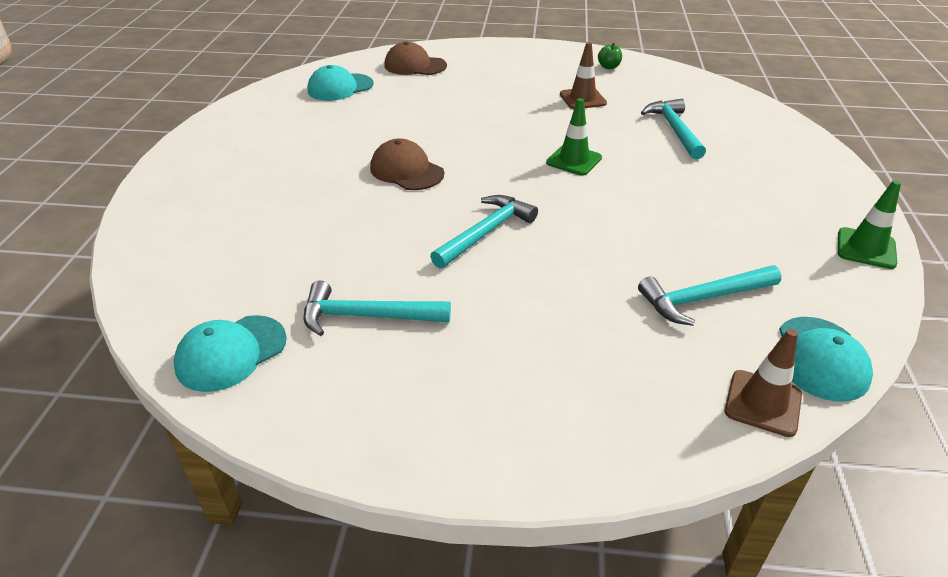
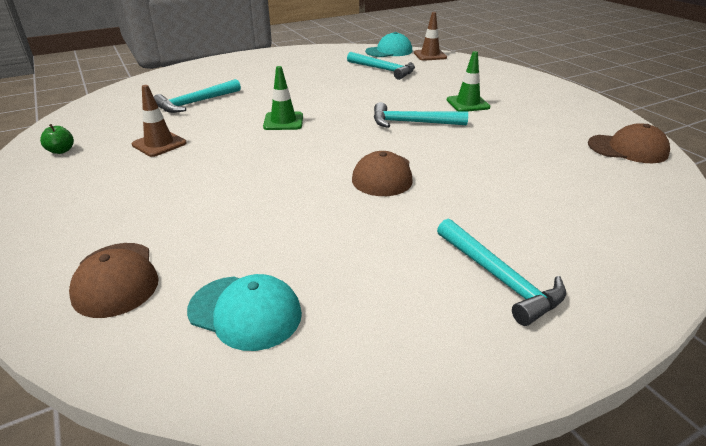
camera: 125 degrees left, 5 degrees down
(231, 353) = (628, 149): turquoise cap -> brown cap
(367, 316) = (534, 127): turquoise hammer -> turquoise hammer (499, 278)
(866, 248) = (295, 52): green traffic cone -> green traffic cone (467, 103)

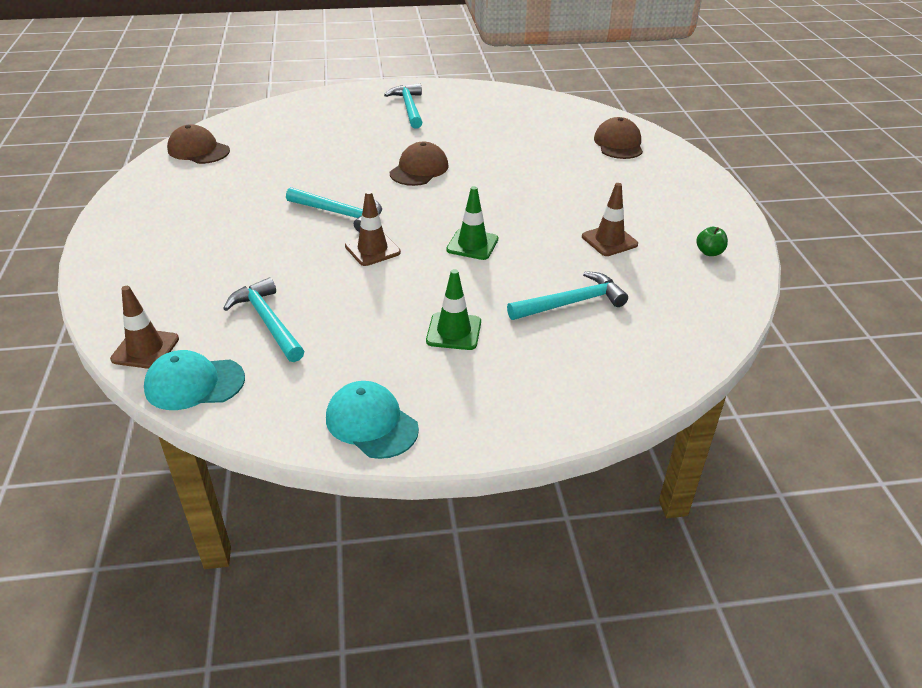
camera: 160 degrees left, 5 degrees up
(245, 312) = (547, 119): turquoise cap -> turquoise cap (371, 423)
(359, 106) = (372, 249): none -> brown traffic cone
(467, 103) = (248, 227): green traffic cone -> green traffic cone (454, 331)

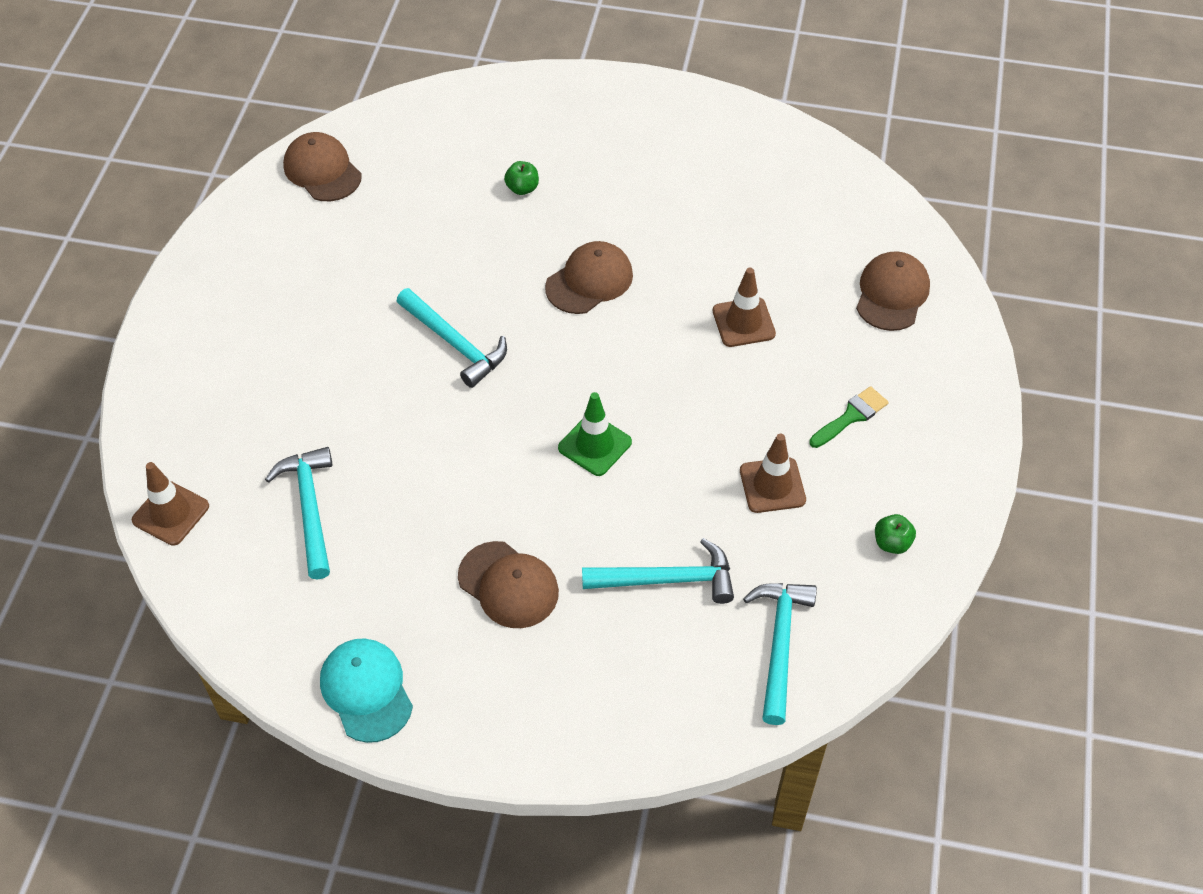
camera: 20 degrees right, 15 degrees up
(194, 383) = (206, 579): turquoise cap -> none
(348, 137) = (522, 188): none -> green apple
(372, 249) = (470, 420): brown traffic cone -> brown traffic cone (743, 322)
(409, 107) = (631, 140): turquoise hammer -> turquoise hammer (780, 644)
(454, 331) = (508, 585): green traffic cone -> brown cap
(635, 199) = (851, 416): none -> green brush

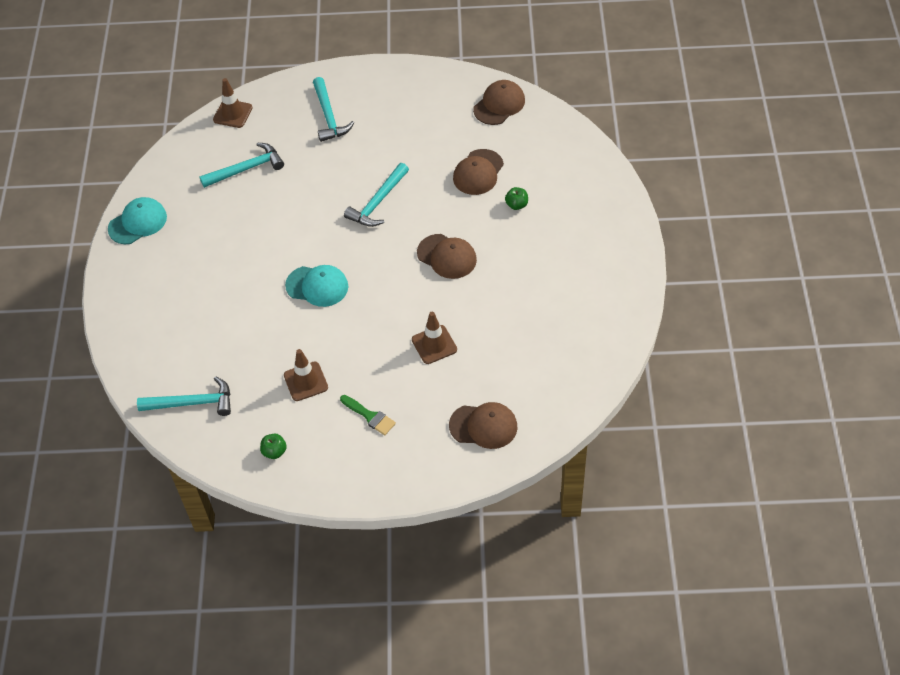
camera: 80 degrees right, 0 degrees up
(508, 585) = (212, 267): brown cap -> brown cap (478, 172)
(595, 445) = (317, 286): green traffic cone -> turquoise cap
(667, 580) = (227, 340): turquoise hammer -> turquoise hammer (328, 116)

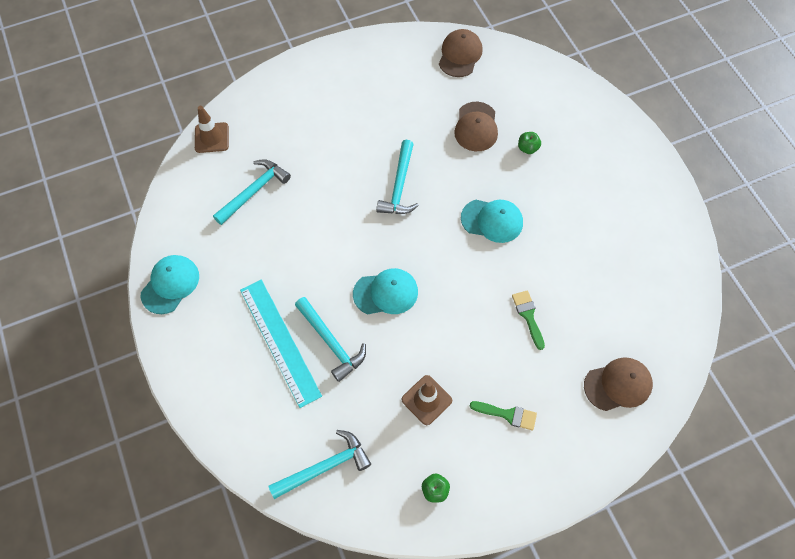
camera: 25 degrees left, 10 degrees up
(206, 296) = (280, 341): none -> turquoise ruler
(328, 116) = (308, 113): turquoise hammer -> turquoise hammer (331, 342)
(434, 344) = (528, 316): brown traffic cone -> green brush
(447, 256) = (492, 220): brown cap -> turquoise cap

